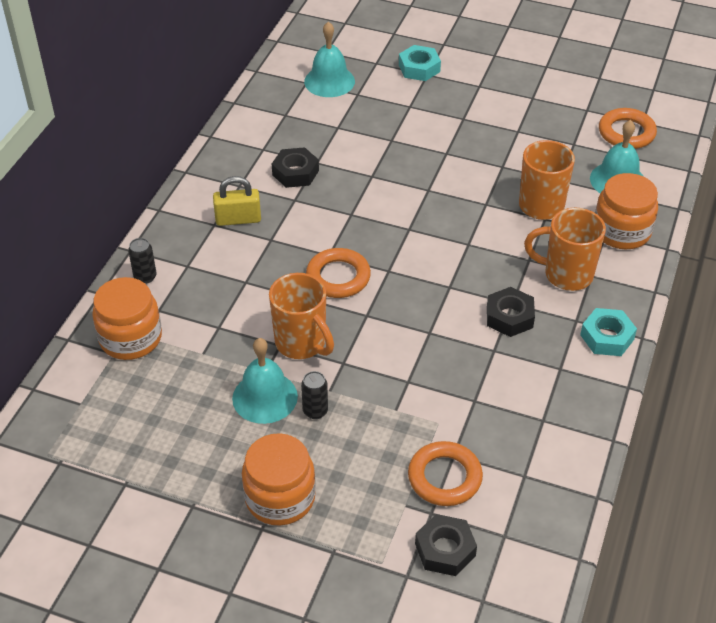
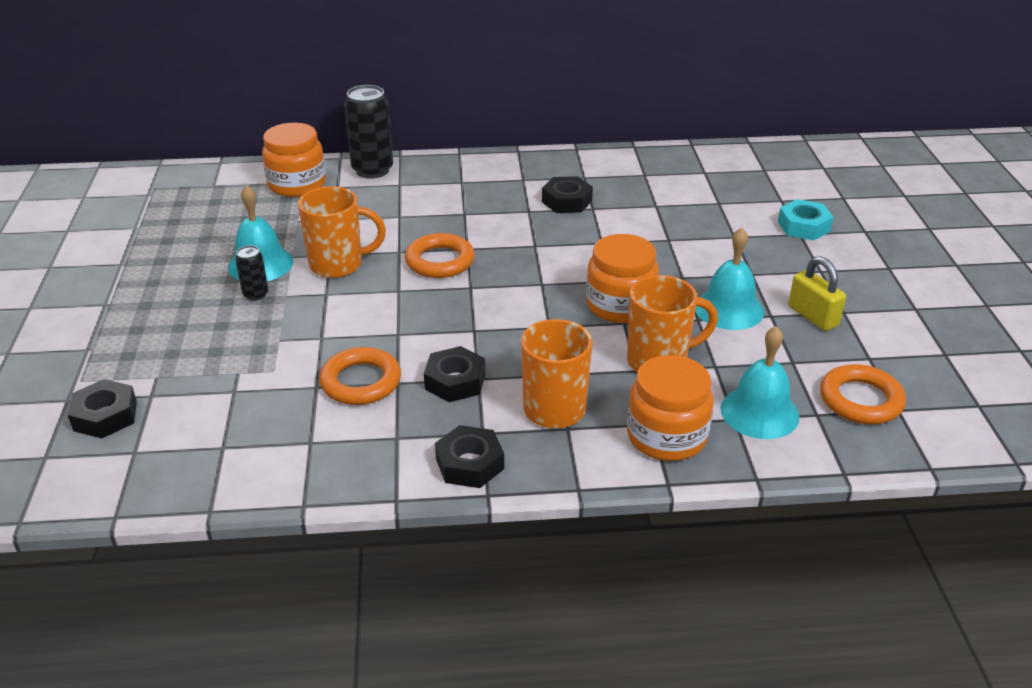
camera: 65 degrees right, 10 degrees down
(145, 277) = (372, 170): black can -> black can, size x1.93
(238, 219) = (478, 191): yellow padlock -> yellow padlock (813, 316)
(280, 498) = (143, 304): orange jar -> orange jar (620, 305)
(302, 343) = (338, 265): orange mug -> orange mug turned 120 degrees counterclockwise
(329, 81) = (720, 183): turquoise bell -> turquoise bell (729, 309)
(444, 477) = (200, 392): orange ring -> orange ring (361, 382)
(607, 337) = (469, 464): turquoise nut -> black nut

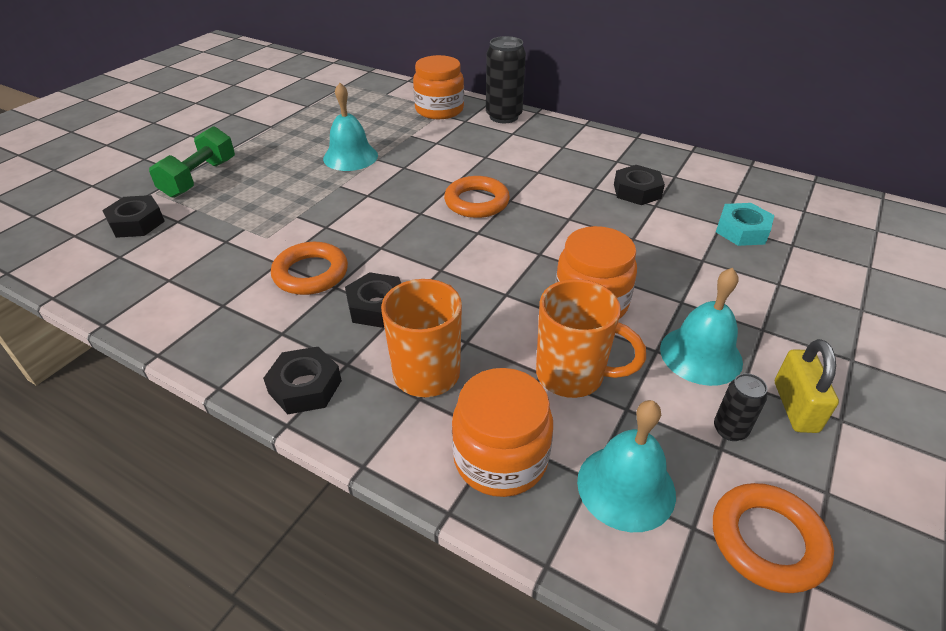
camera: 35 degrees right, 5 degrees up
(114, 347) = (199, 178): none -> green dumbbell
(255, 294) = (322, 177): black can -> black can (730, 430)
(338, 265) = (400, 177): orange mug -> none
(804, 226) = (873, 303): turquoise nut -> turquoise nut (742, 231)

